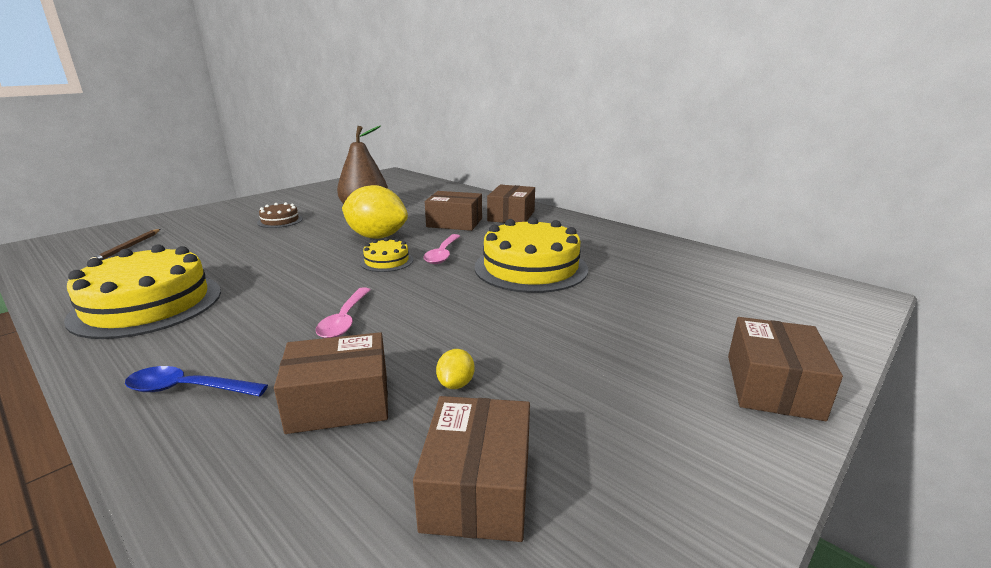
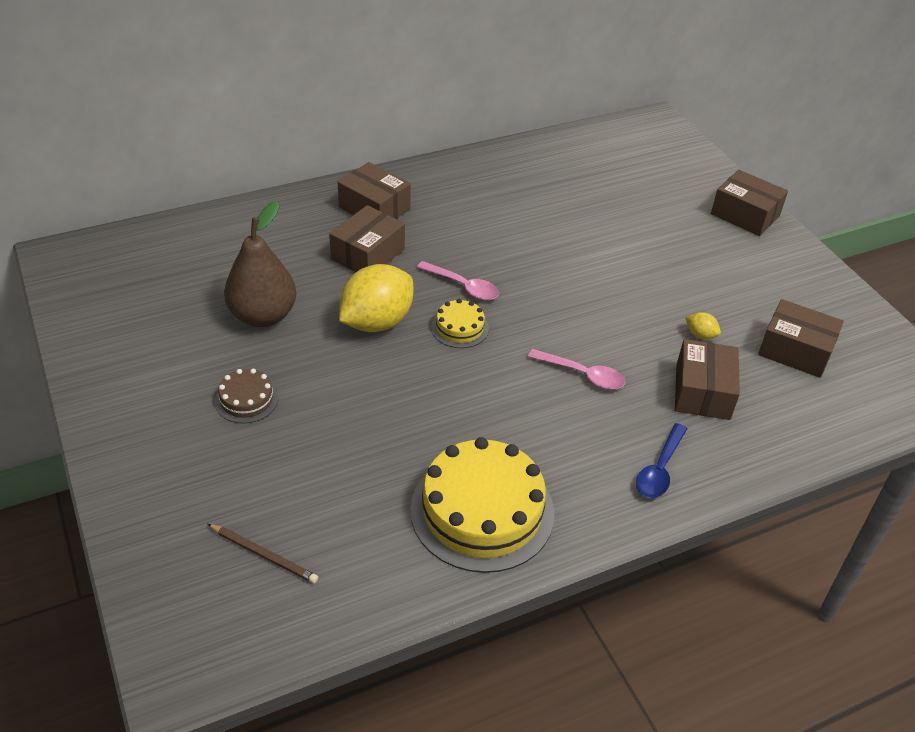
camera: 70 degrees left, 20 degrees up
(530, 267) = (529, 243): yellow cake -> none

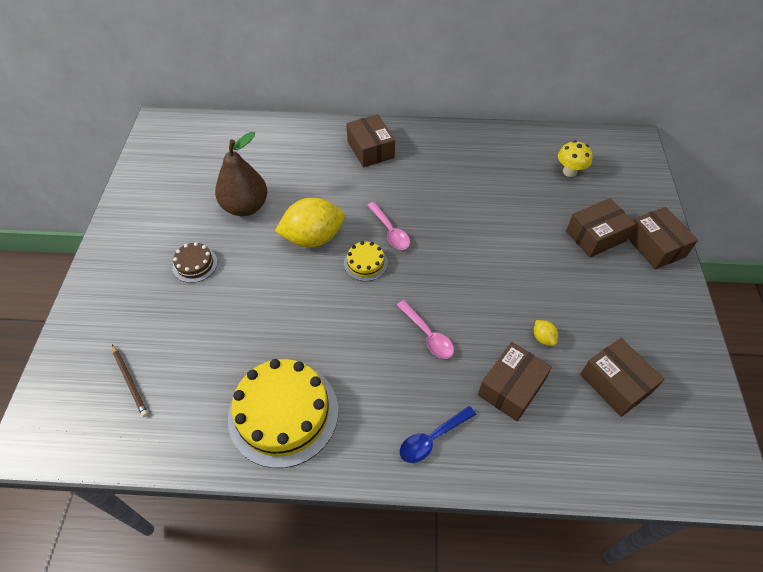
camera: 30 degrees right, 10 degrees up
(368, 254) = (342, 183): brown box -> brown box (596, 236)
(613, 169) = (569, 171): none -> yellow mushroom

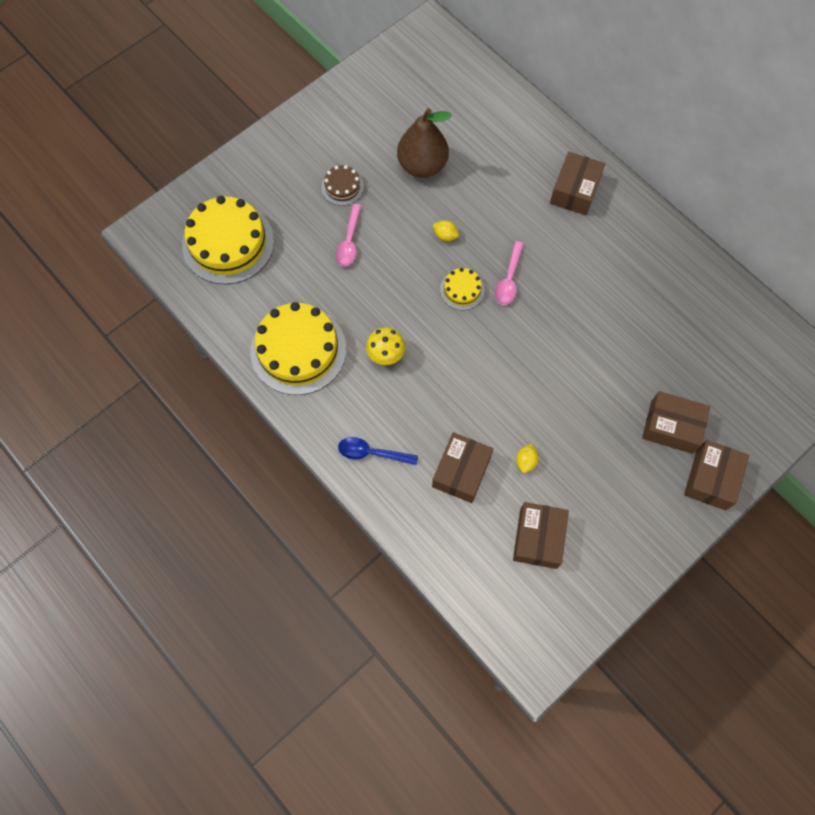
camera: 45 degrees right, 15 degrees up
(130, 381) = (228, 243): brown pencil -> yellow cake
(313, 238) = (445, 236): yellow lemon -> yellow lemon, size x0.41
(428, 335) = (446, 384): pink spoon -> pink spoon (349, 242)
(511, 387) = (461, 471): brown box -> brown box turned 60 degrees counterclockwise
(569, 171) = (725, 355): yellow mushroom -> yellow mushroom (386, 355)

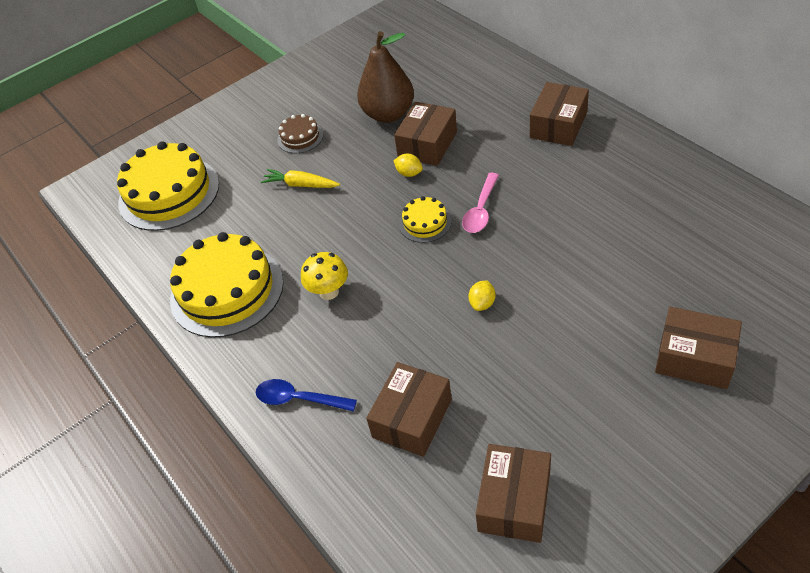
camera: 10 degrees right, 20 degrees down
(349, 242) = (301, 185): pink spoon -> yellow carrot
(526, 461) = (498, 404): yellow lemon -> yellow lemon (482, 303)
(711, 479) = (757, 420): brown box -> brown box (427, 144)

